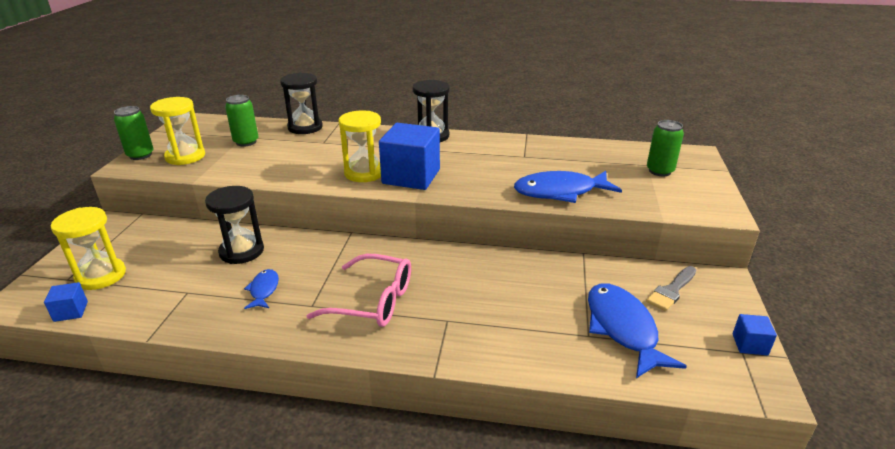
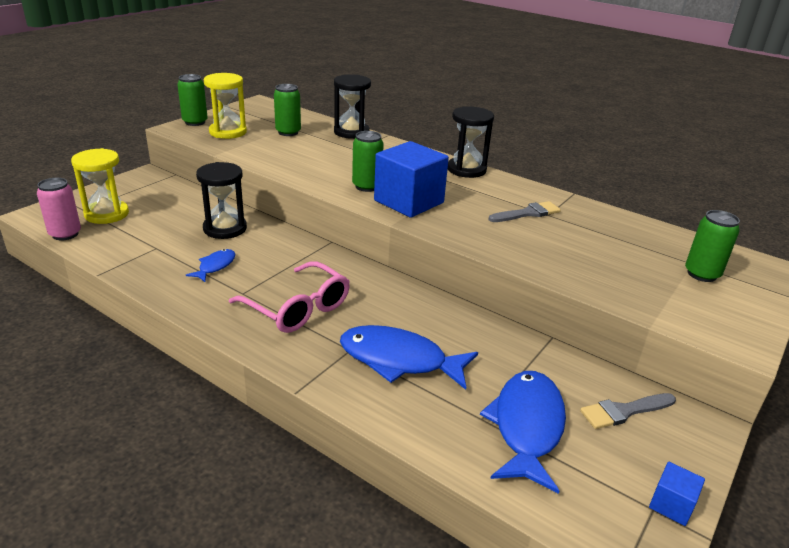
camera: 25 degrees right, 0 degrees up
(71, 311) = (65, 234): blue cube -> pink can
(364, 173) = (366, 186): yellow hourglass -> green can
(509, 159) = (527, 213): none -> grey brush
(560, 192) = (553, 260): blue fish -> blue fish (399, 360)

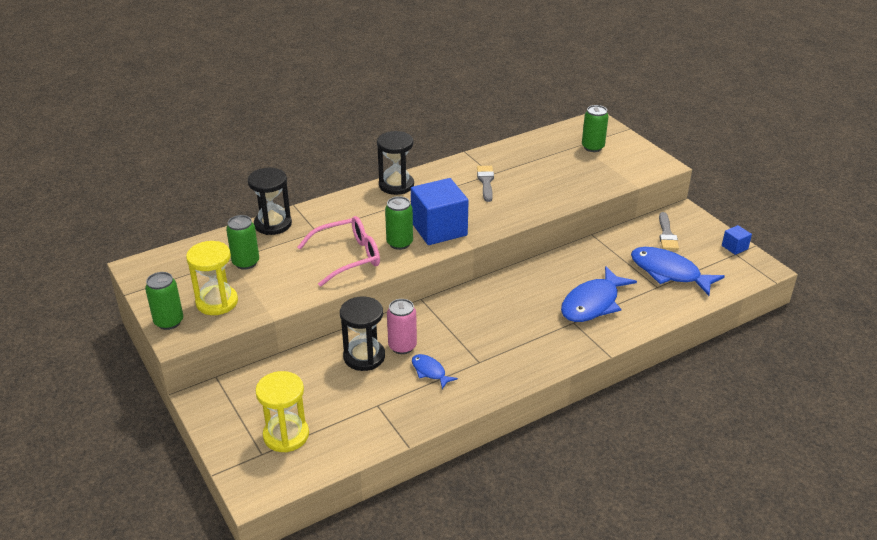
camera: 65 degrees left, 5 degrees up
(65, 234) = (315, 467): pink can -> pink can (402, 346)
(298, 308) = (513, 336): pink glasses -> pink glasses (348, 257)

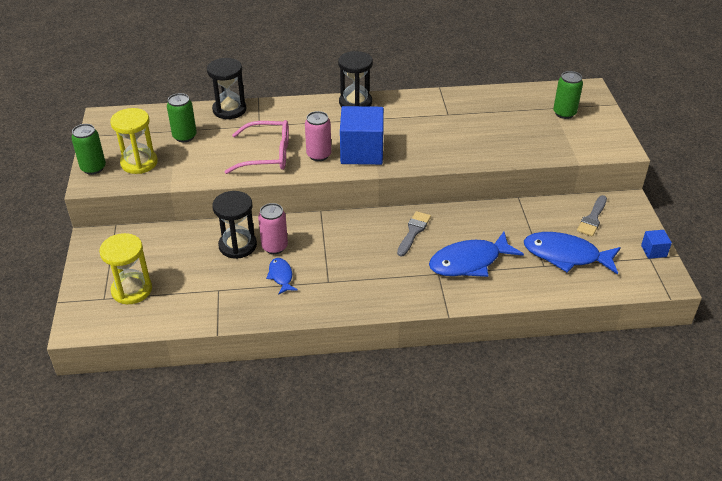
camera: 25 degrees right, 5 degrees up
(399, 243) = (319, 155): green can -> pink can
(486, 182) = (437, 120): grey brush -> grey brush (413, 232)
(669, 272) = (566, 255): blue fish -> blue fish turned 45 degrees counterclockwise

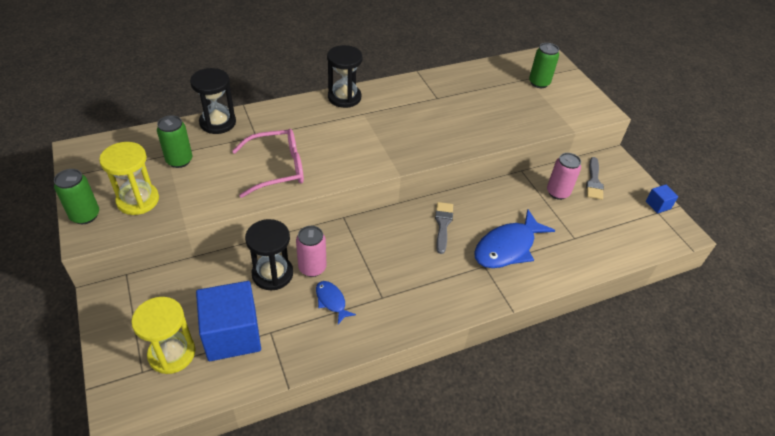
camera: 20 degrees left, 5 degrees up
(319, 155) = (331, 160): pink can -> pink can (557, 192)
(362, 152) = (372, 150): blue cube -> blue cube (232, 334)
(566, 255) = (588, 224): blue fish -> none

